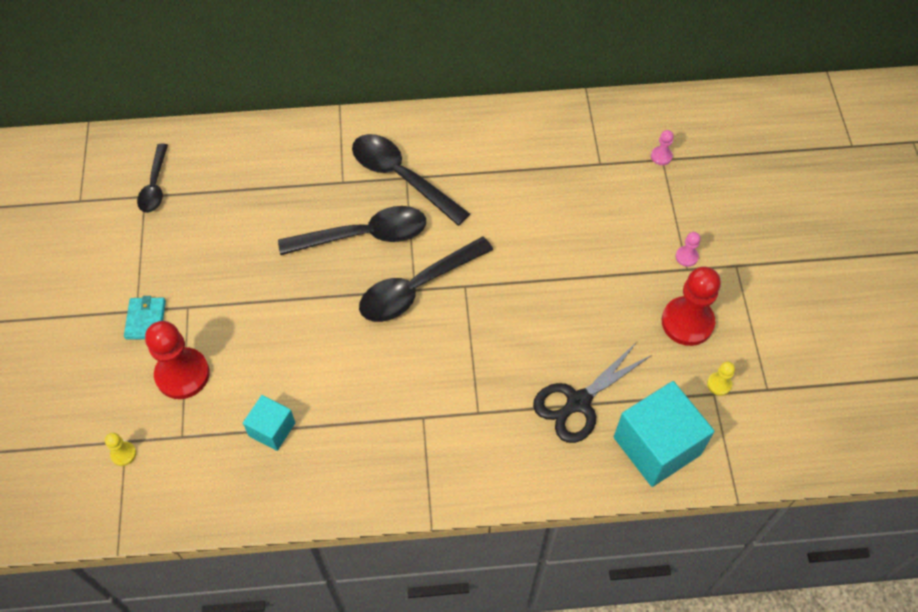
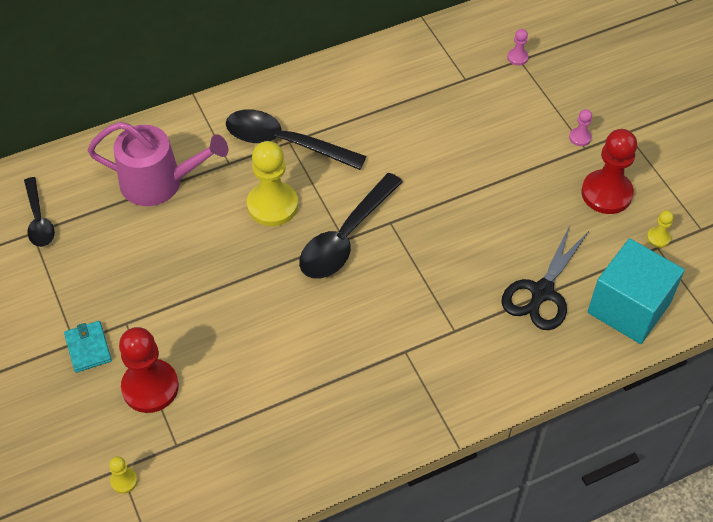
camera: 20 degrees left, 5 degrees down
(272, 429) = (264, 409): turquoise cube -> none
(273, 182) = (159, 182): none -> pink watering can
(364, 235) = (272, 205): black spoon -> yellow pawn

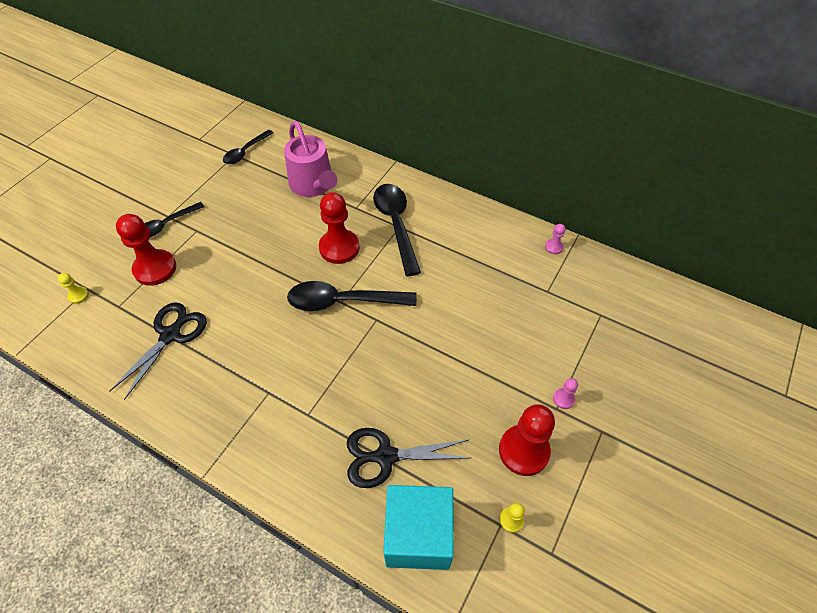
camera: 55 degrees right, 0 degrees up
(88, 348) = (167, 224): turquoise wallet -> black spoon
(262, 408) = (170, 335): none -> black scissors
(272, 205) = (339, 248): yellow pawn -> red pawn
(517, 57) = (601, 312): pink pawn -> pink pawn (553, 247)

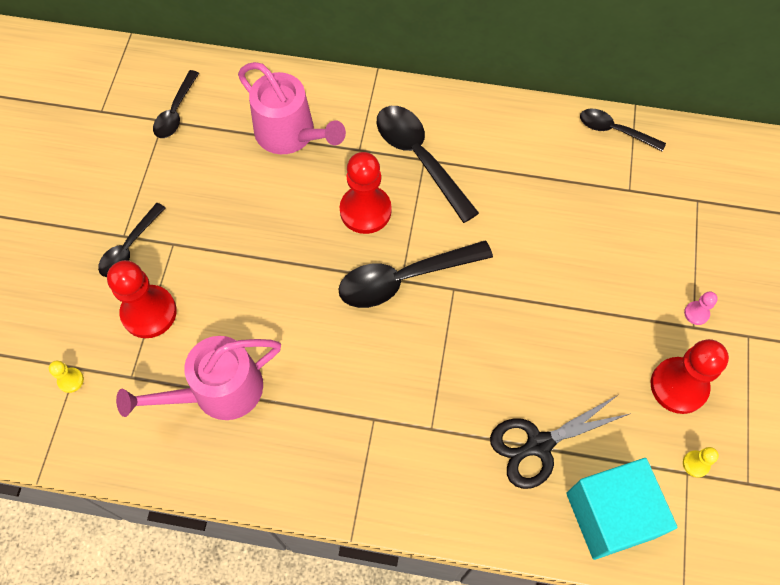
camera: 20 degrees left, 10 degrees up
(170, 335) = (219, 391): black scissors -> pink watering can
(553, 247) = (614, 131): pink pawn -> black spoon

